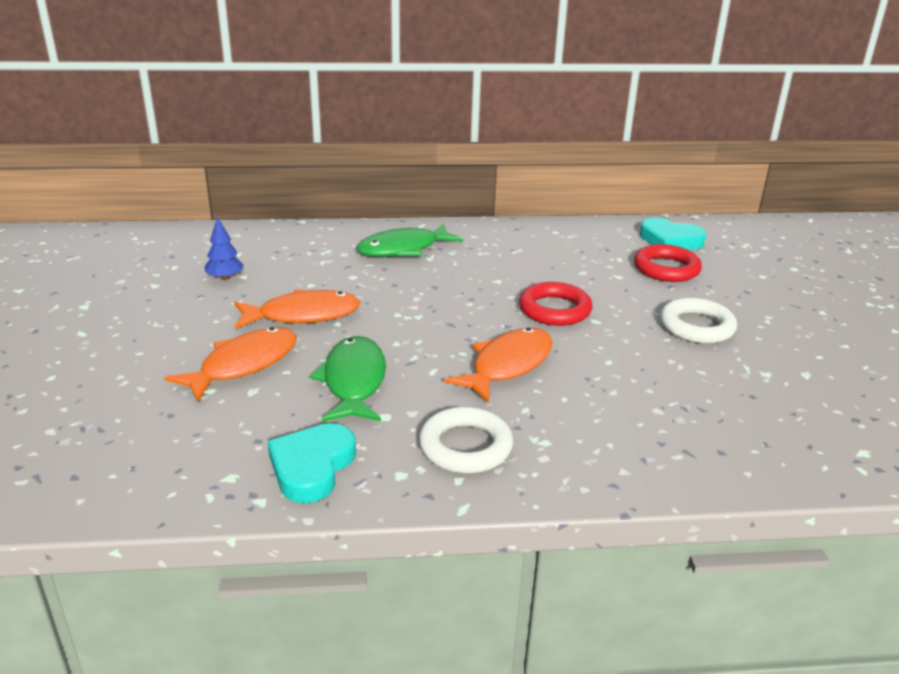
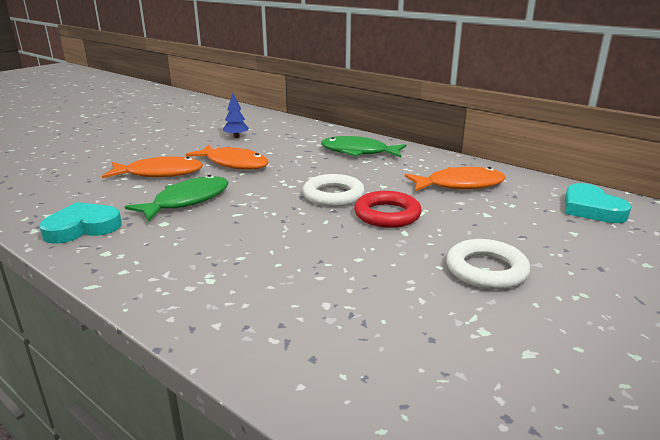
camera: 45 degrees right, 5 degrees down
(465, 446) = (164, 257): white ring -> white ring (333, 195)
(507, 365) = (284, 230): orange fish -> orange fish (460, 185)
(666, 269) = (544, 224): red ring -> none

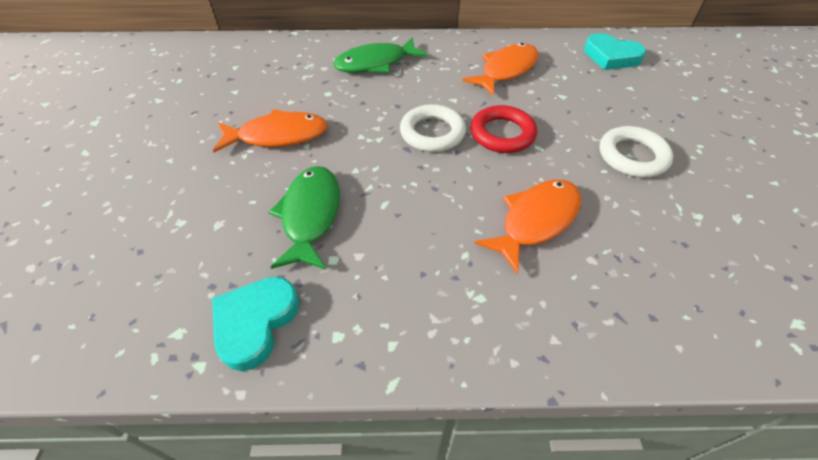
camera: 40 degrees left, 25 degrees up
(159, 173) = (215, 193): orange fish -> orange fish (535, 221)
(236, 137) = (218, 93): blue tree -> none

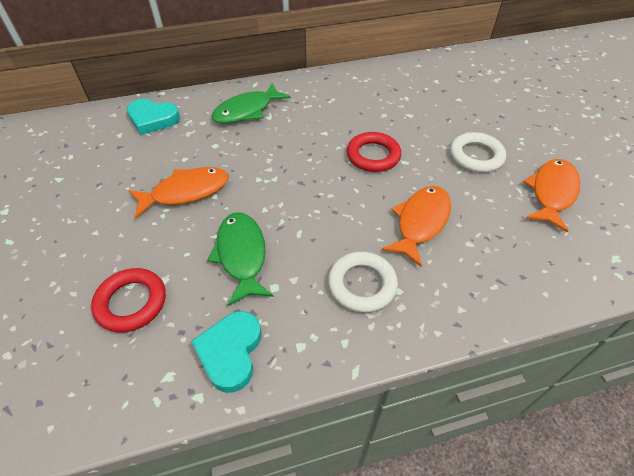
camera: 15 degrees left, 0 degrees up
(174, 241) = (131, 302): none -> red ring
(432, 133) = (317, 165): white ring -> white ring (362, 284)
(506, 70) = (358, 100): orange fish -> orange fish (551, 193)
(611, 56) = (437, 74): turquoise heart -> turquoise heart (153, 119)

